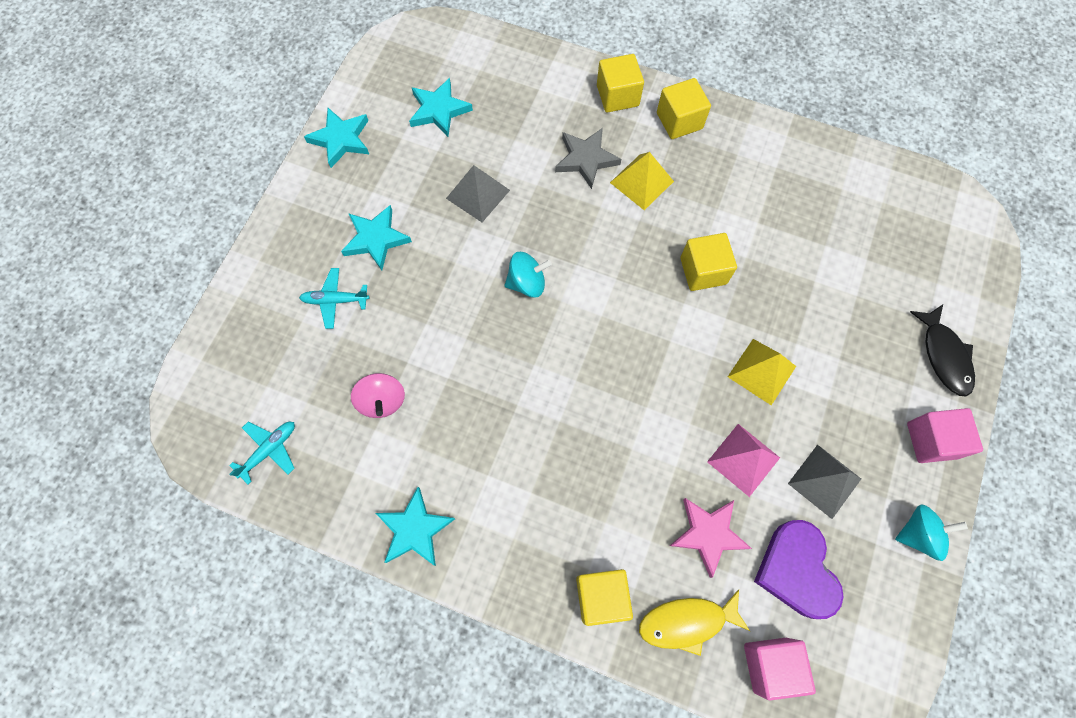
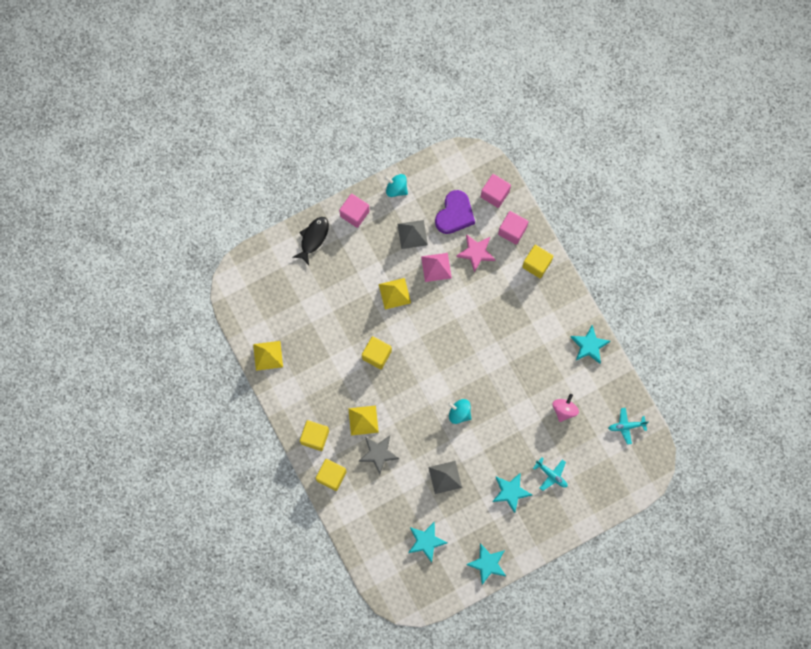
camera: 140 degrees left, 5 degrees up
(687, 622) = (512, 231): yellow fish -> pink cube
(832, 165) = (268, 355): none -> yellow pyramid

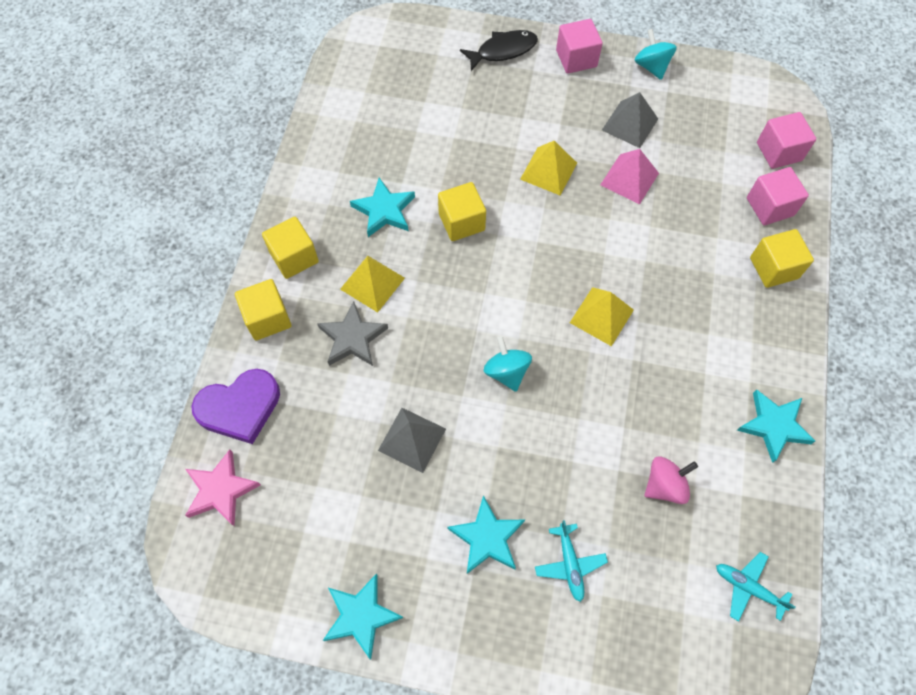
camera: 40 degrees right, 10 degrees down
(268, 355) = (331, 129): yellow pyramid -> yellow pyramid (601, 316)
(426, 541) = (306, 506): turquoise star -> turquoise star (384, 210)
(454, 214) = (705, 139): purple heart -> purple heart (240, 407)
(476, 252) = (698, 198): pink star -> pink star (221, 490)

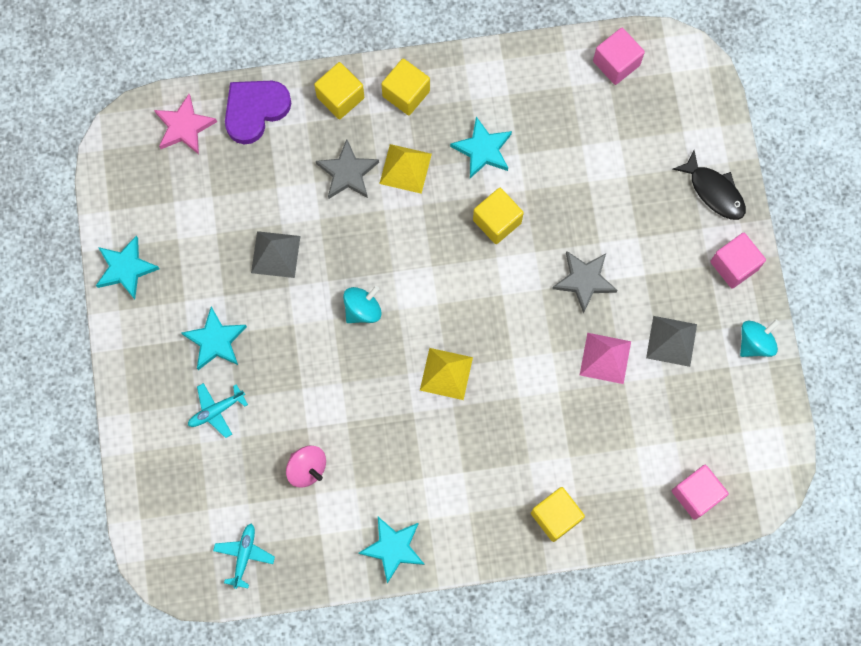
camera: 70 degrees right, 10 degrees up
(240, 407) = (255, 110): purple heart -> purple heart turned 90 degrees clockwise
(548, 171) = (584, 280): yellow pyramid -> grey star
(770, 207) = (625, 499): pink cube -> pink cube (616, 63)

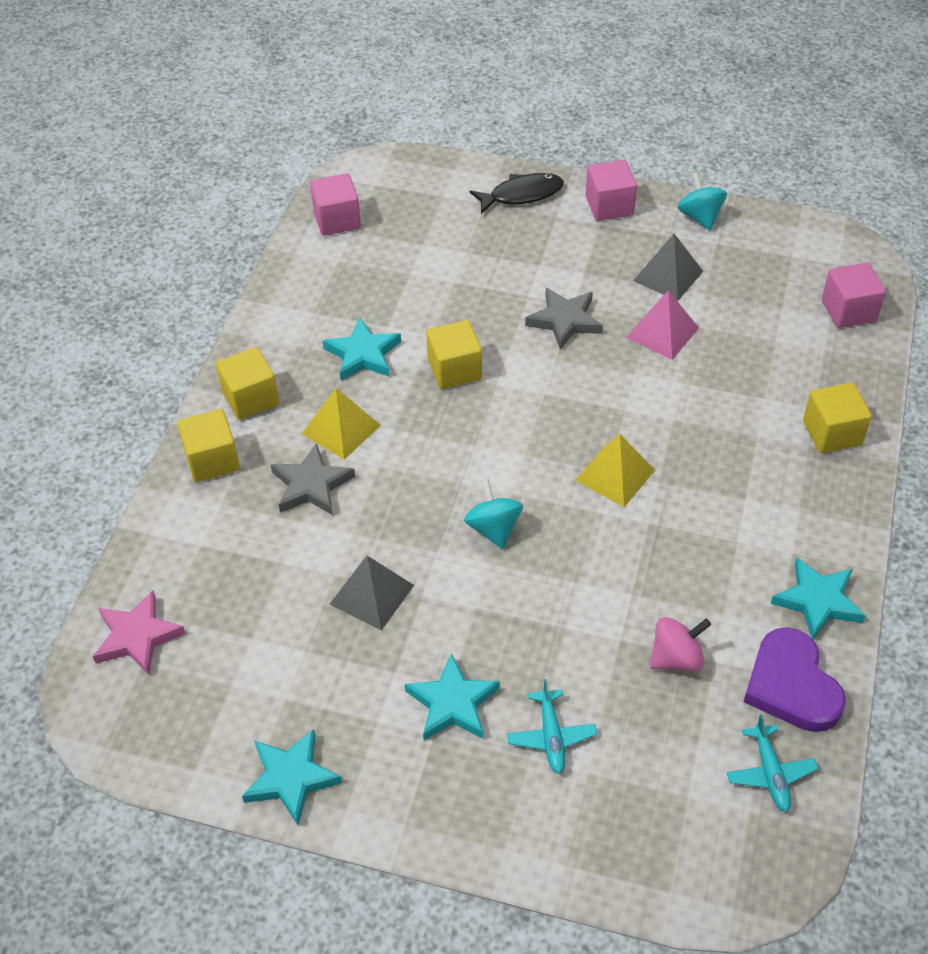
camera: 65 degrees left, 25 degrees down
(244, 555) = (770, 773): turquoise plane -> turquoise plane turned 135 degrees counterclockwise
(255, 110) = (169, 551): purple heart -> purple heart (791, 685)

